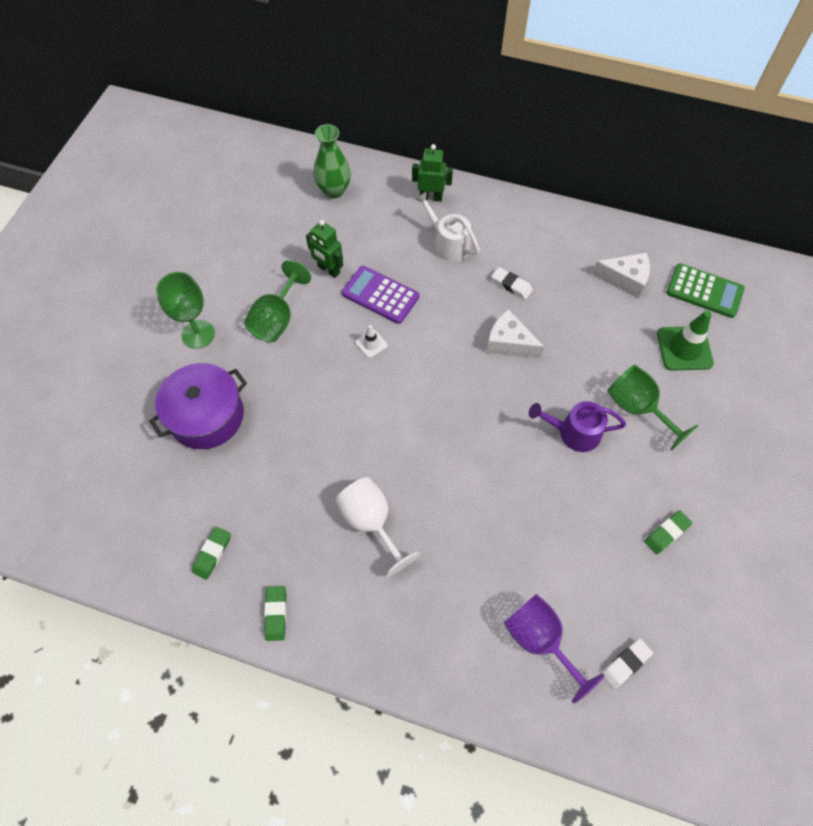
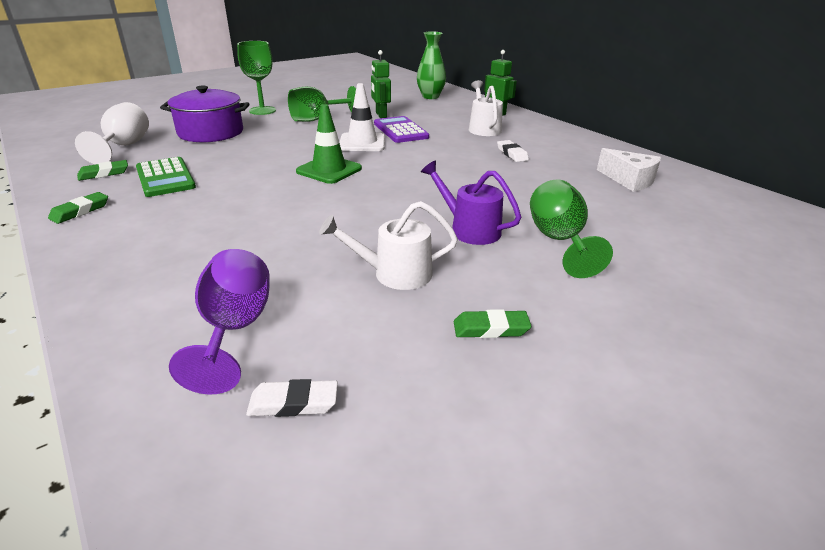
camera: 35 degrees right, 30 degrees down
(371, 344) = (362, 143): white traffic cone -> white traffic cone, size x1.93
(371, 522) = (223, 203): white goblet -> white goblet (124, 146)
(509, 343) = (472, 173): white cheese -> none
(574, 520) = (395, 274): none -> white watering can
(684, 348) = (658, 229): green traffic cone -> green traffic cone (329, 170)
(704, 291) = (719, 209): green calculator -> green calculator (165, 178)

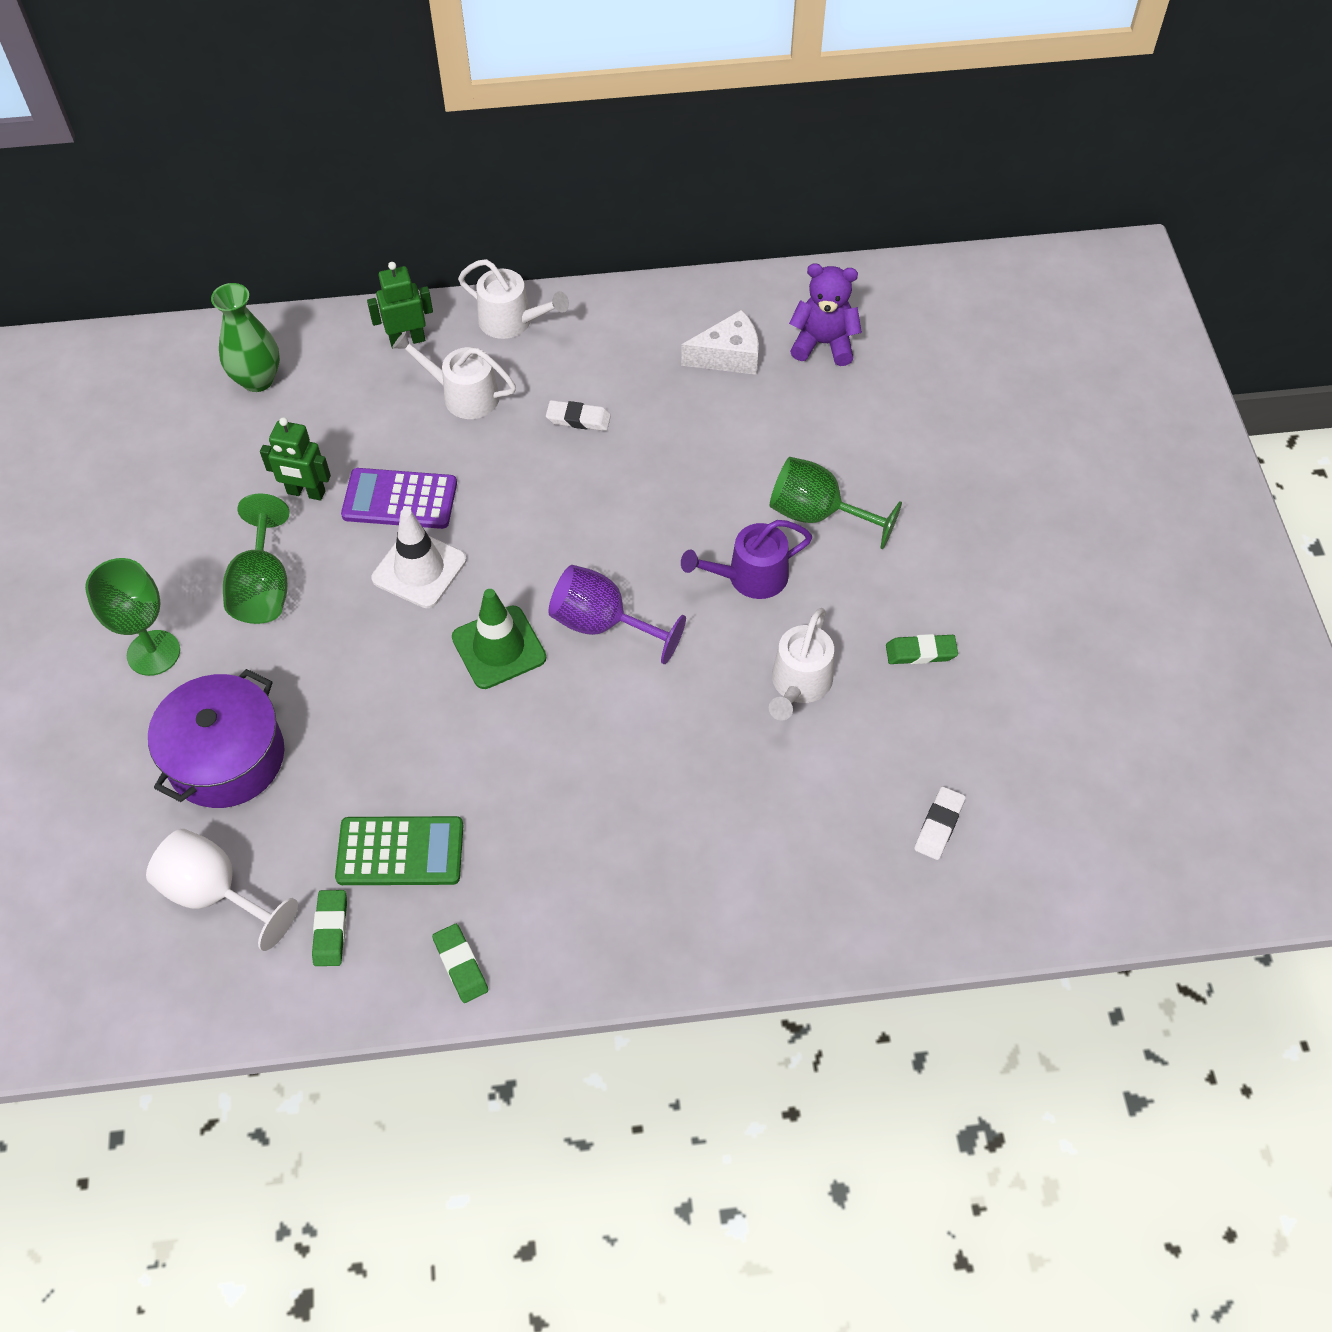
camera: 60 degrees left, 25 degrees up
(234, 330) = (822, 844): purple goblet -> purple goblet (602, 624)
(491, 328) = (920, 652): green eraser -> green eraser turned 60 degrees clockwise
(546, 128) = (511, 321): none -> white watering can
(701, 206) = (823, 344): none -> purple teddy bear

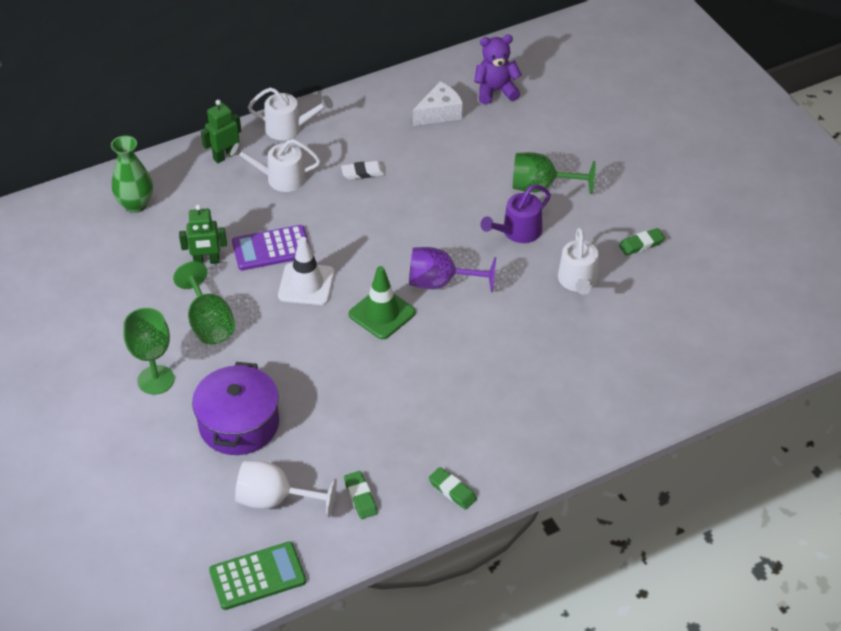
camera: 20 degrees left, 10 degrees down
(400, 851) = (381, 442): green calculator -> green calculator (257, 576)
(939, 825) = (698, 332): white eraser -> none

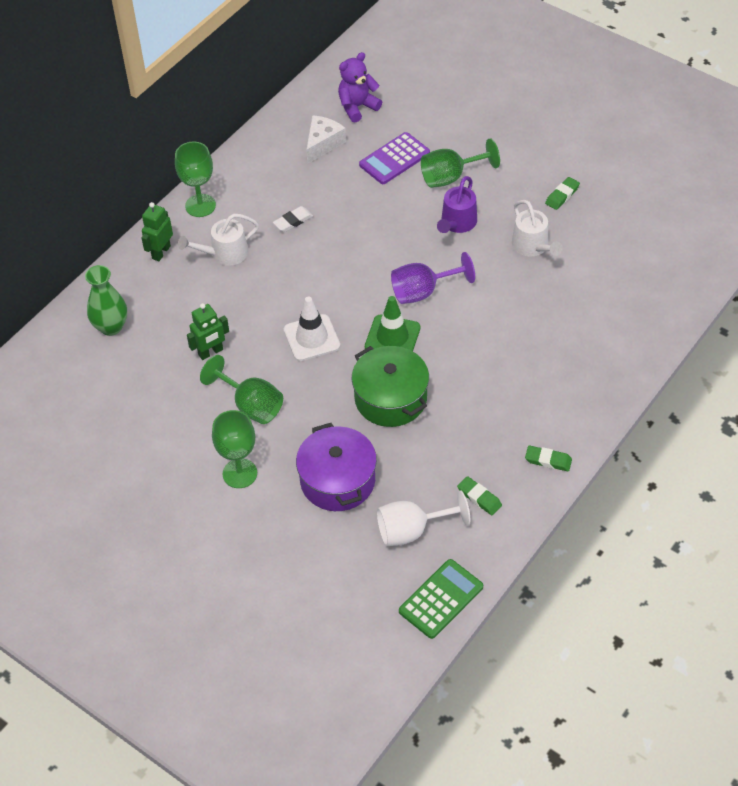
camera: 25 degrees left, 5 degrees up
(271, 249) = (260, 319): purple calculator -> purple calculator (394, 159)
(289, 128) = (200, 205): white watering can -> green goblet
(341, 369) = (390, 398): none -> green pot

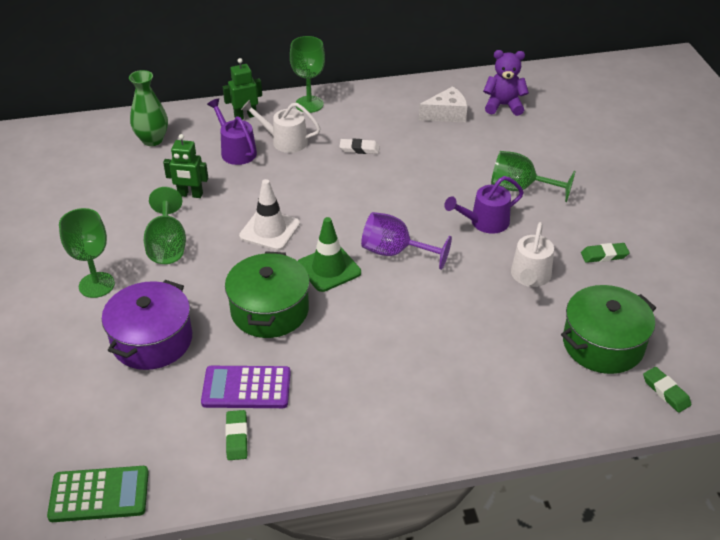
camera: 40 degrees right, 10 degrees down
(196, 289) = (236, 151): none -> purple watering can
(394, 159) = (489, 152): purple calculator -> purple calculator (246, 388)
(411, 531) = (152, 420): white goblet -> none
(548, 460) = (332, 452): green eraser -> green eraser (666, 392)
(627, 265) = (603, 344): none -> green pot

